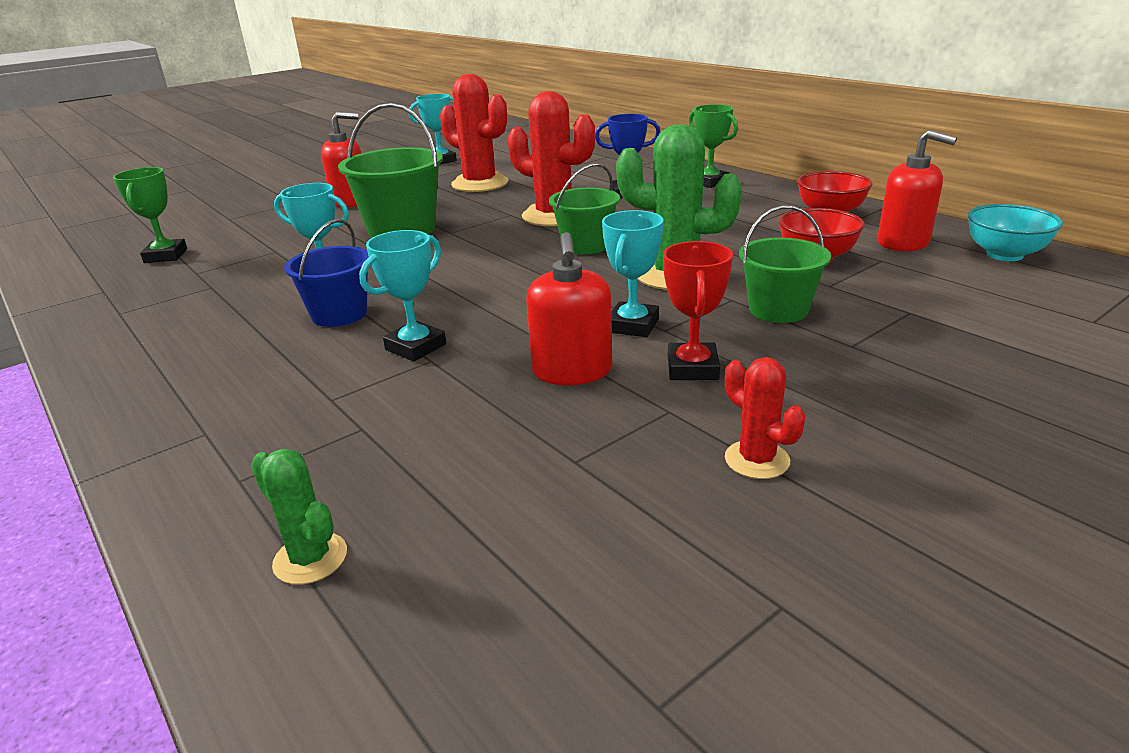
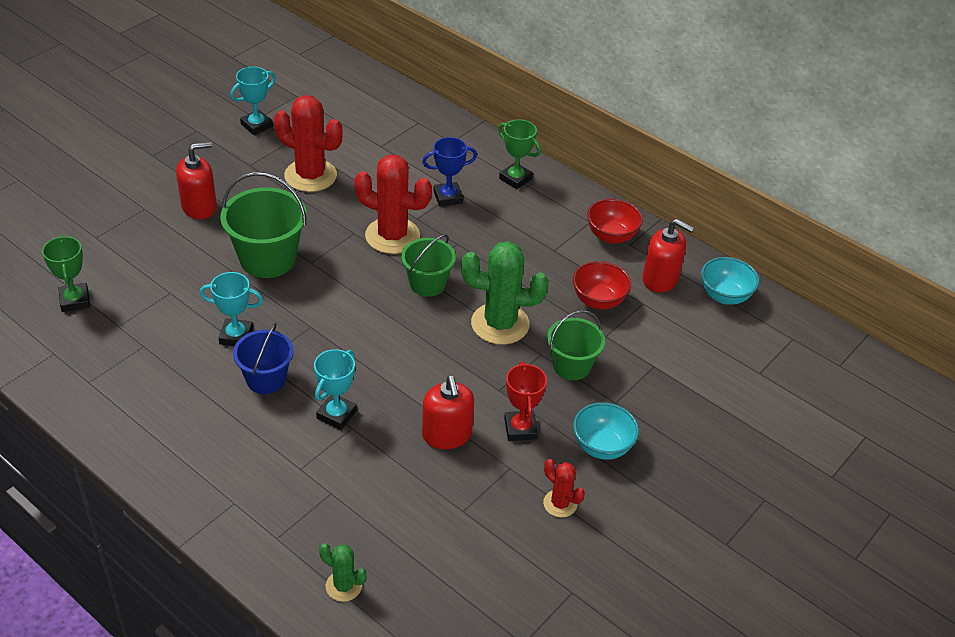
camera: 15 degrees left, 15 degrees up
(632, 325) = (477, 386): turquoise trophy -> none
(833, 392) = (602, 447): none -> turquoise bowl

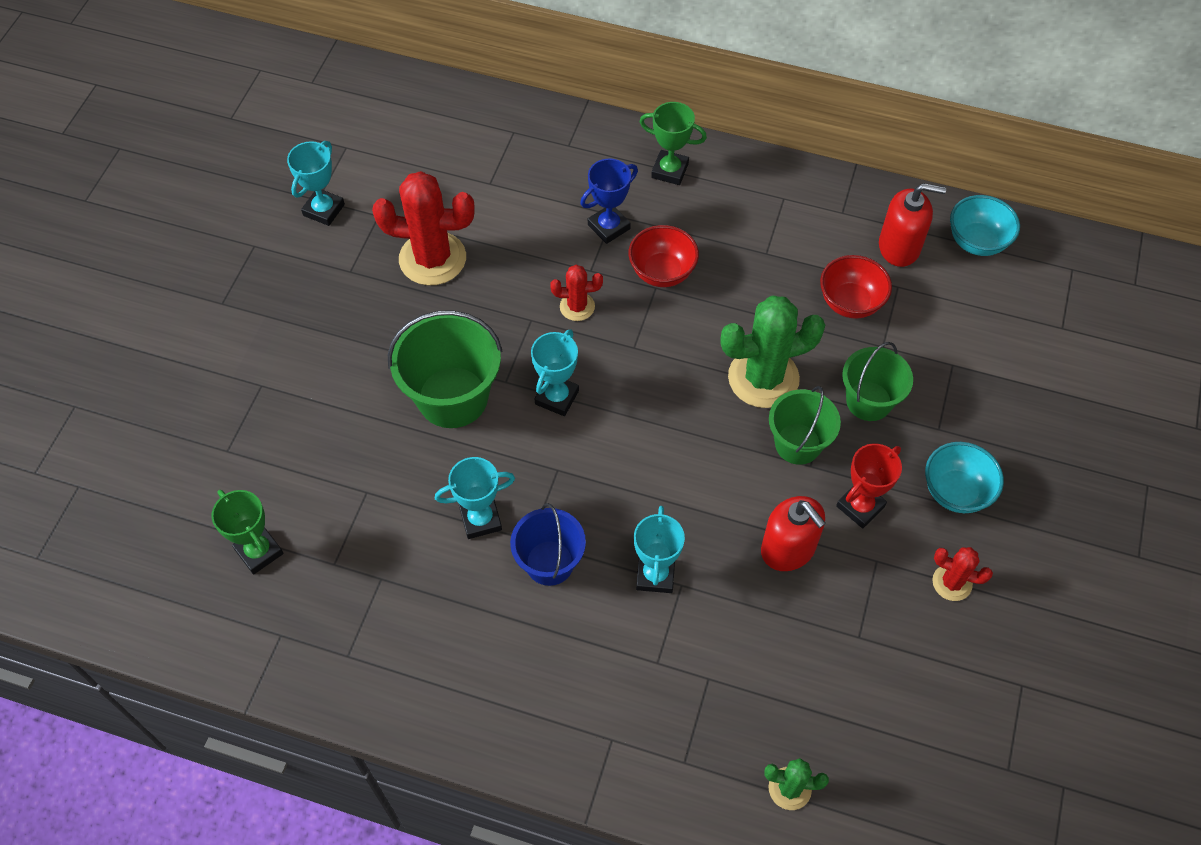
camera: 20 degrees left, 15 degrees up
(199, 207) = (326, 356): red soap dispenser -> none
(340, 284) = (557, 397): none -> turquoise trophy
(392, 236) = (577, 307): red cactus -> red cactus, size x0.51
(427, 284) = (654, 357): green bucket -> green bucket (798, 444)
(520, 429) = (860, 506): red trophy -> red trophy turned 75 degrees clockwise
(611, 236) = (817, 209): red bowl -> red bowl (662, 272)

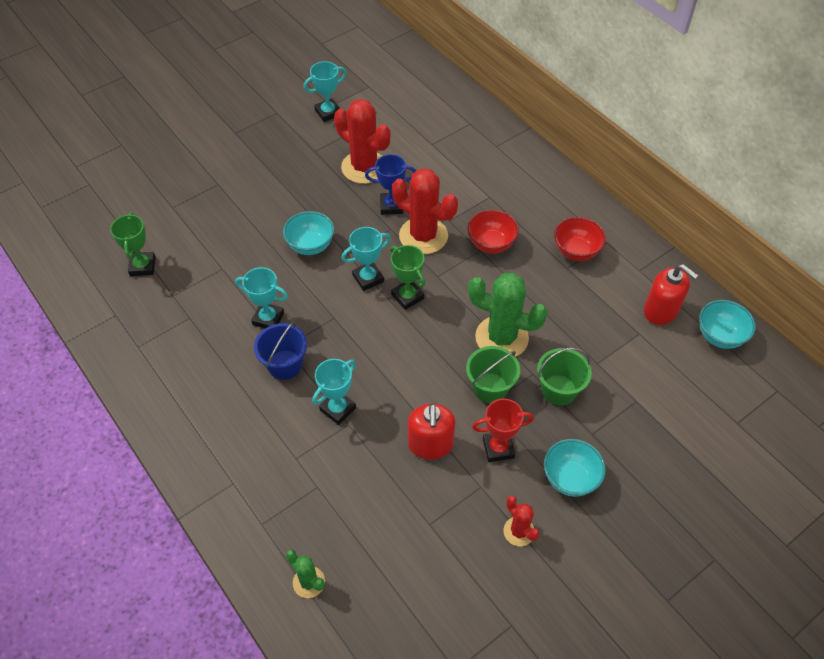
camera: 35 degrees right, 5 degrees down
(453, 397) = (310, 246): green bucket -> turquoise bowl
(577, 307) = (423, 236): red cactus -> red cactus, size x1.95
(608, 227) = (481, 202): blue trophy -> blue trophy (391, 206)
(670, 170) = (546, 190): green trophy -> green trophy (407, 296)
(850, 303) = (597, 325): red bowl -> red bowl (576, 251)

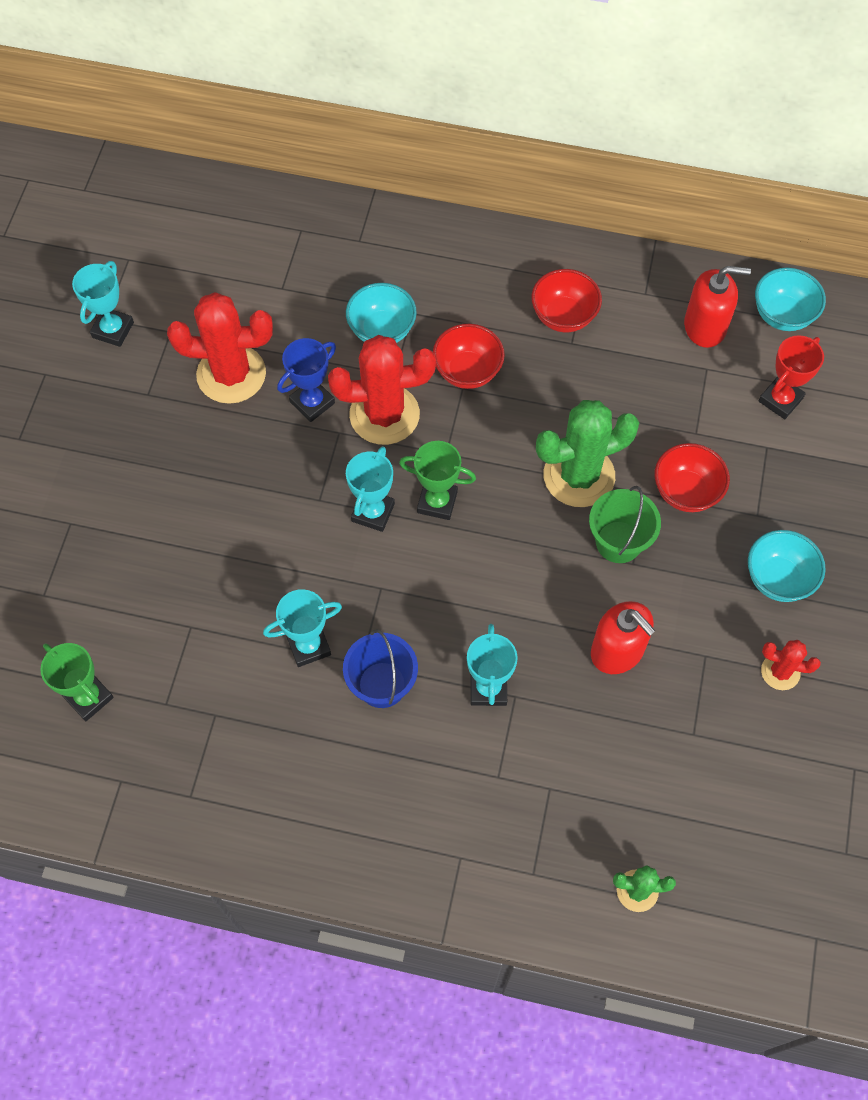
camera: 40 degrees left, 10 degrees up
(310, 246) = (267, 520): turquoise bowl -> turquoise bowl (382, 330)
(498, 448) = (685, 601): red trophy -> red trophy (780, 400)
(559, 390) = (686, 492): green bucket -> red bowl

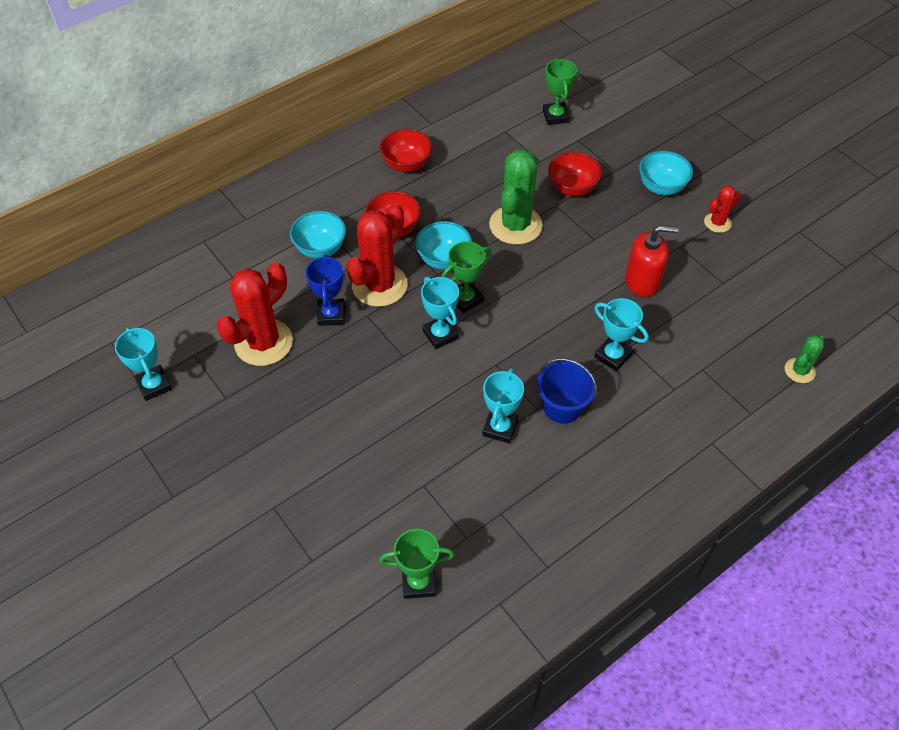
camera: 50 degrees left, 10 degrees down
(618, 542) = (574, 236): green bucket -> none
(705, 326) = (479, 114): red soap dispenser -> none
(780, 400) = (555, 116): red trophy -> green trophy
(782, 315) = (506, 82): turquoise bowl -> turquoise bowl (443, 259)

